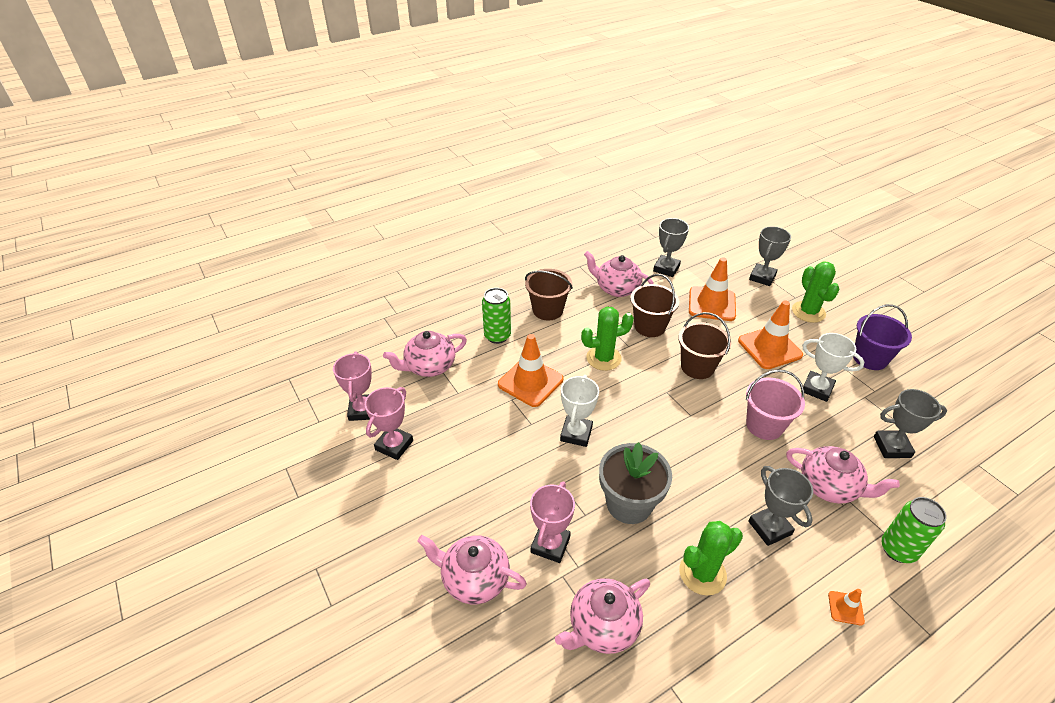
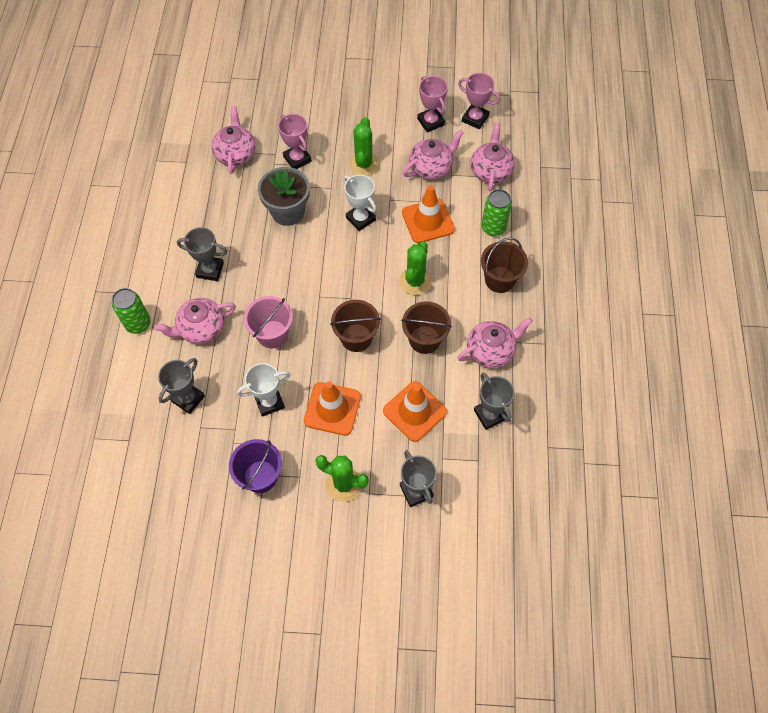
camera: 125 degrees right, 20 degrees up
(474, 579) = (308, 117): pink teapot -> pink teapot (431, 167)
(702, 573) = (218, 215): green cactus -> green cactus (363, 164)
(845, 608) = (142, 265): orange traffic cone -> none

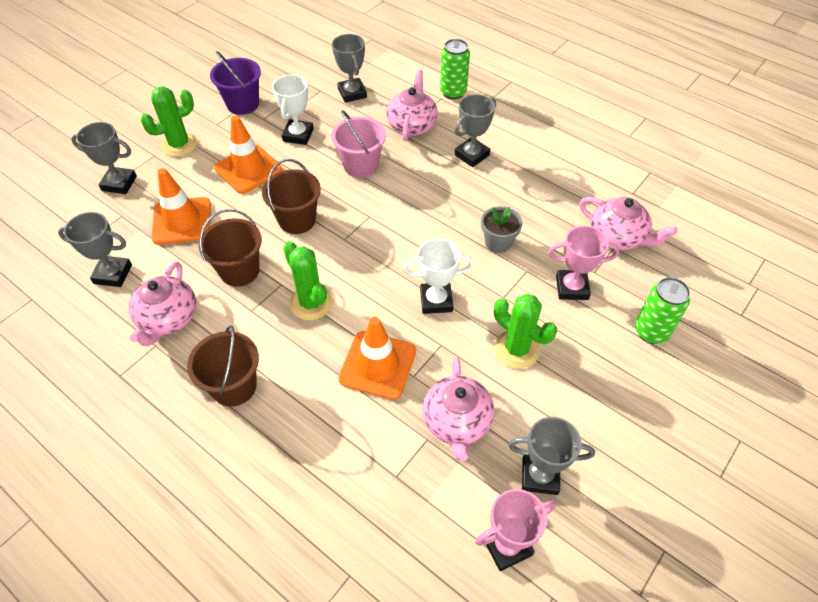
camera: 125 degrees right, 10 degrees down
(288, 212) = (498, 242): grey flower pot -> grey flower pot, size x0.61
(430, 122) = (540, 476): pink trophy -> grey trophy
(491, 171) = (395, 496): pink teapot -> none
(493, 228) = (306, 431): green can -> green can (651, 331)

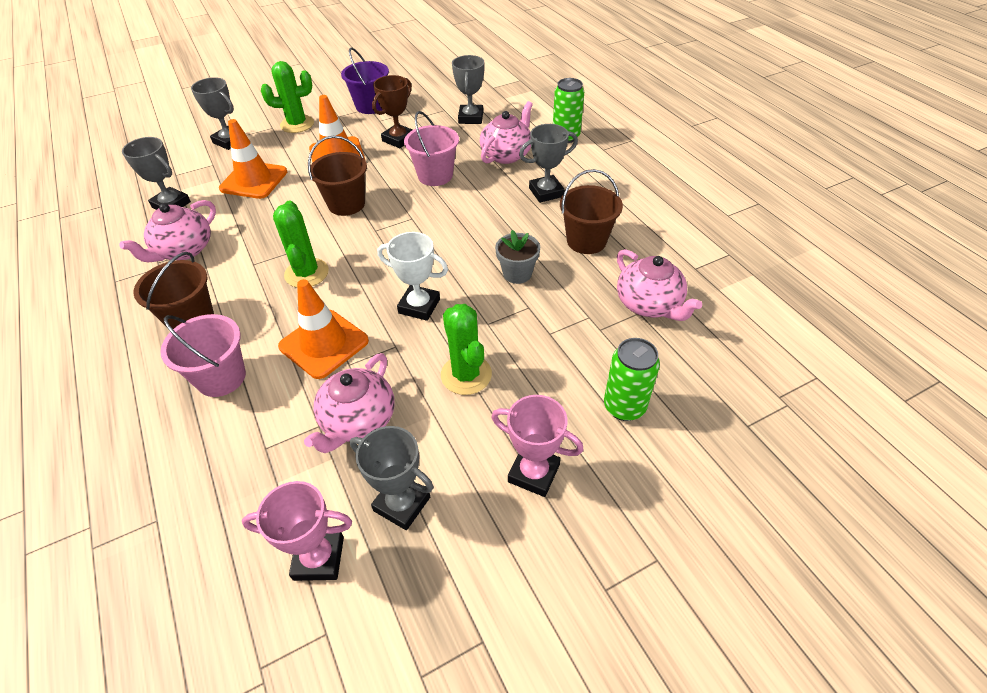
camera: 25 degrees right, 5 degrees down
(239, 270) = (268, 230): brown bucket -> brown bucket (586, 241)
(298, 135) = (398, 139): white trophy -> brown trophy
(308, 430) = (221, 377): none -> pink bucket
(572, 288) = (565, 336): pink trophy -> pink trophy (534, 473)

